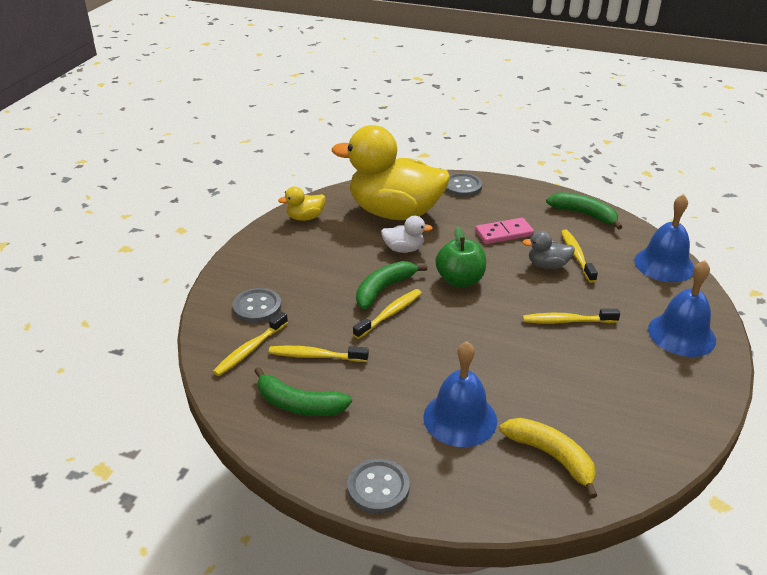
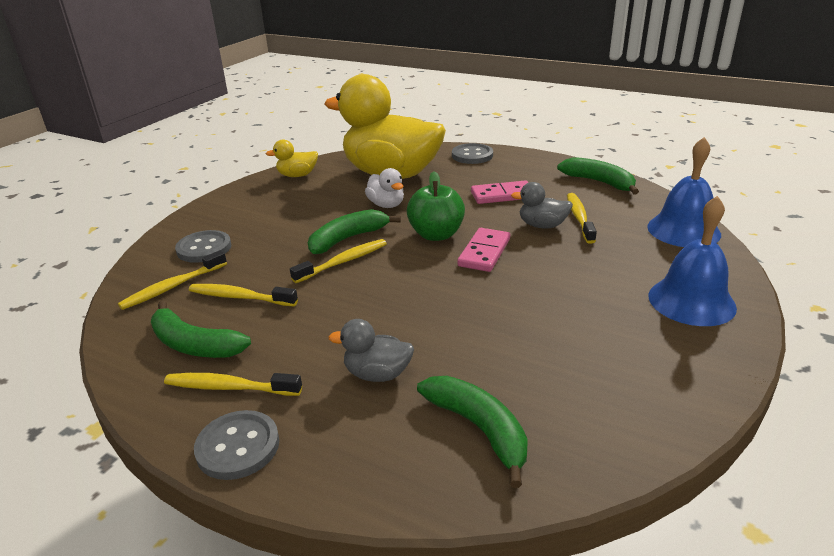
camera: 10 degrees right, 5 degrees down
(404, 249) = (386, 205): white duck -> white duck turned 45 degrees clockwise
(460, 418) = (377, 374): blue bell -> grey duck
(507, 297) = (484, 252): none -> pink domino
(551, 456) = (479, 429): yellow banana -> green banana
(566, 321) = (548, 279): yellow toothbrush -> yellow toothbrush (229, 387)

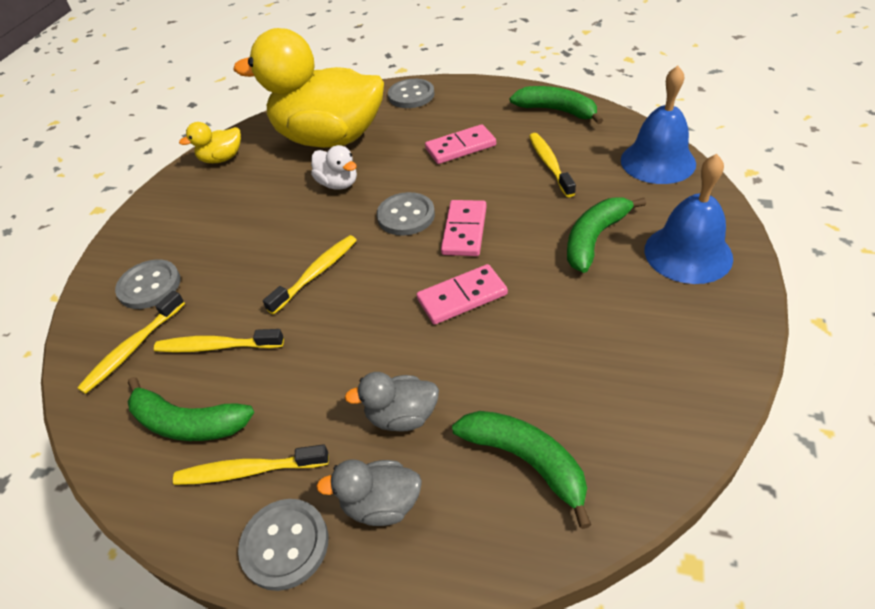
camera: 10 degrees left, 15 degrees up
(348, 239) = (310, 240): green banana -> green banana (594, 239)
(436, 235) = (406, 216): green apple -> grey button
(464, 298) = (462, 297): none -> pink domino
(542, 225) = (514, 182): grey duck -> grey duck (381, 504)

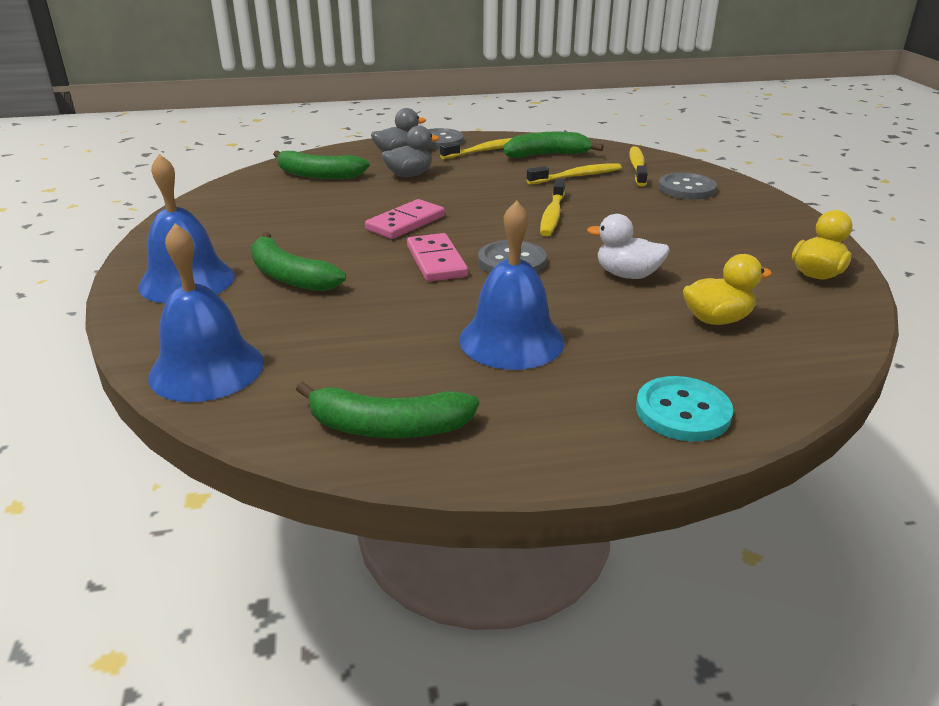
camera: 150 degrees right, 15 degrees down
(329, 138) = (717, 319): yellow duck -> yellow duck, size x0.40
(411, 95) = (682, 411): grey button -> turquoise button
(460, 147) = (511, 340): pink domino -> blue bell
(549, 164) = (367, 339): yellow toothbrush -> none
(594, 239) = (290, 276): green banana -> green banana turned 120 degrees clockwise

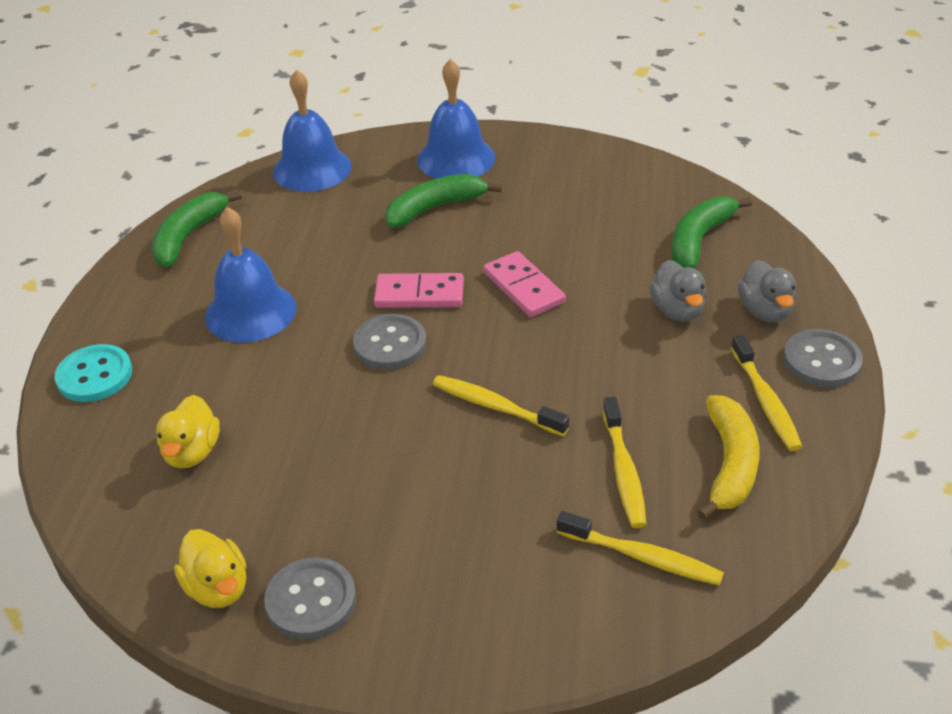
camera: 110 degrees right, 10 degrees up
(547, 155) = (730, 464): green banana -> yellow banana
(627, 275) = (314, 420): white duck -> none
(686, 189) = (530, 581): grey button -> grey button (311, 600)

